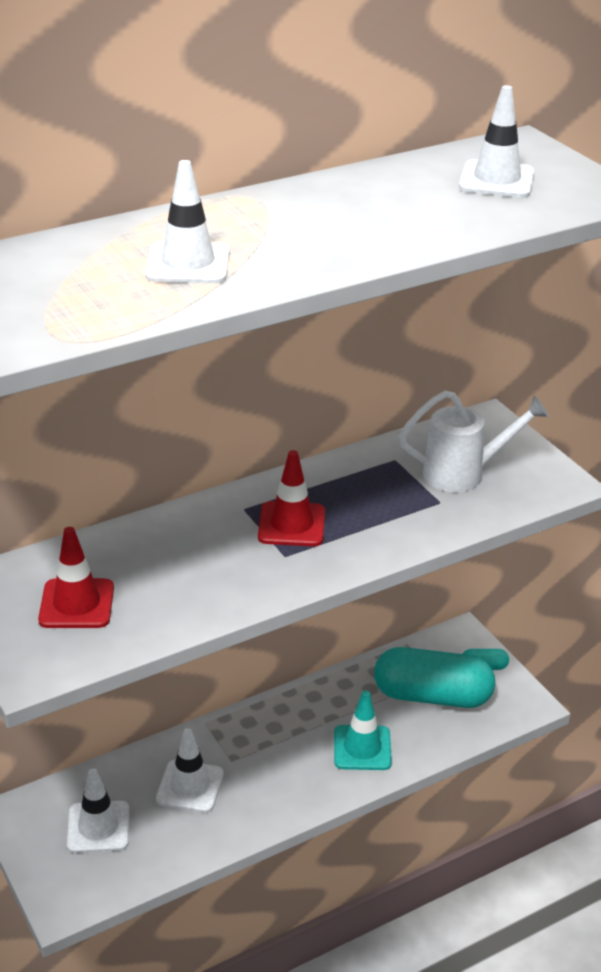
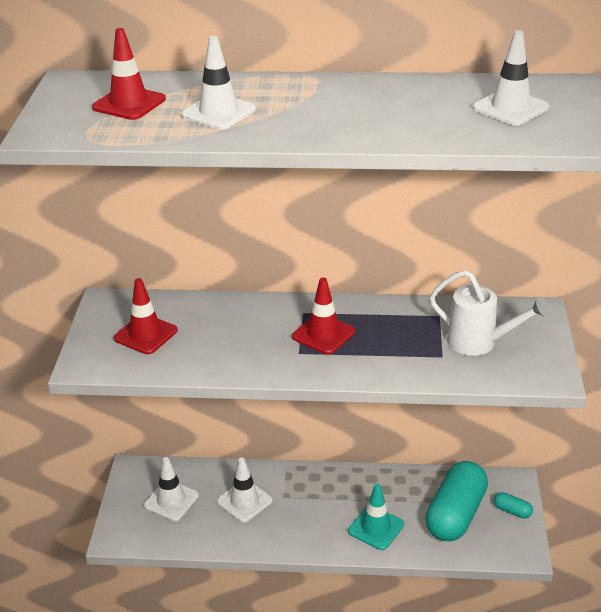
camera: 35 degrees right, 0 degrees up
(57, 282) = (129, 103): none -> red traffic cone
(432, 696) = (455, 515): turquoise capsule -> turquoise capsule turned 75 degrees clockwise

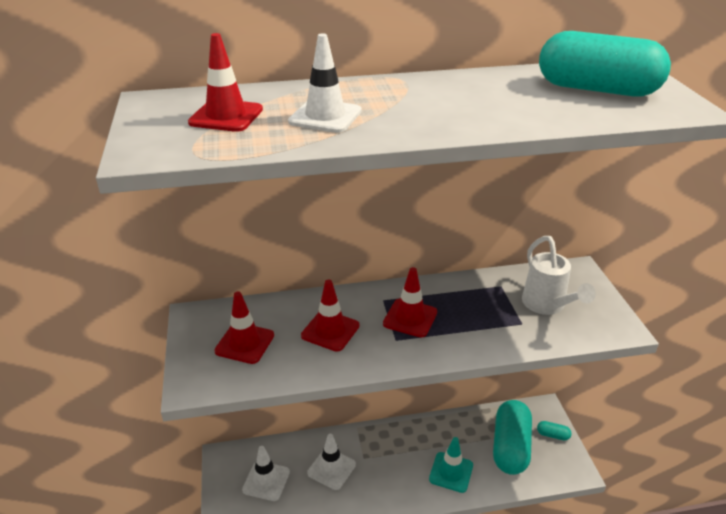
camera: 15 degrees left, 0 degrees up
(235, 335) = (330, 331): none -> red traffic cone
(480, 343) = (547, 306): white watering can -> white watering can turned 60 degrees clockwise
(510, 108) = (597, 89): white traffic cone -> turquoise capsule

